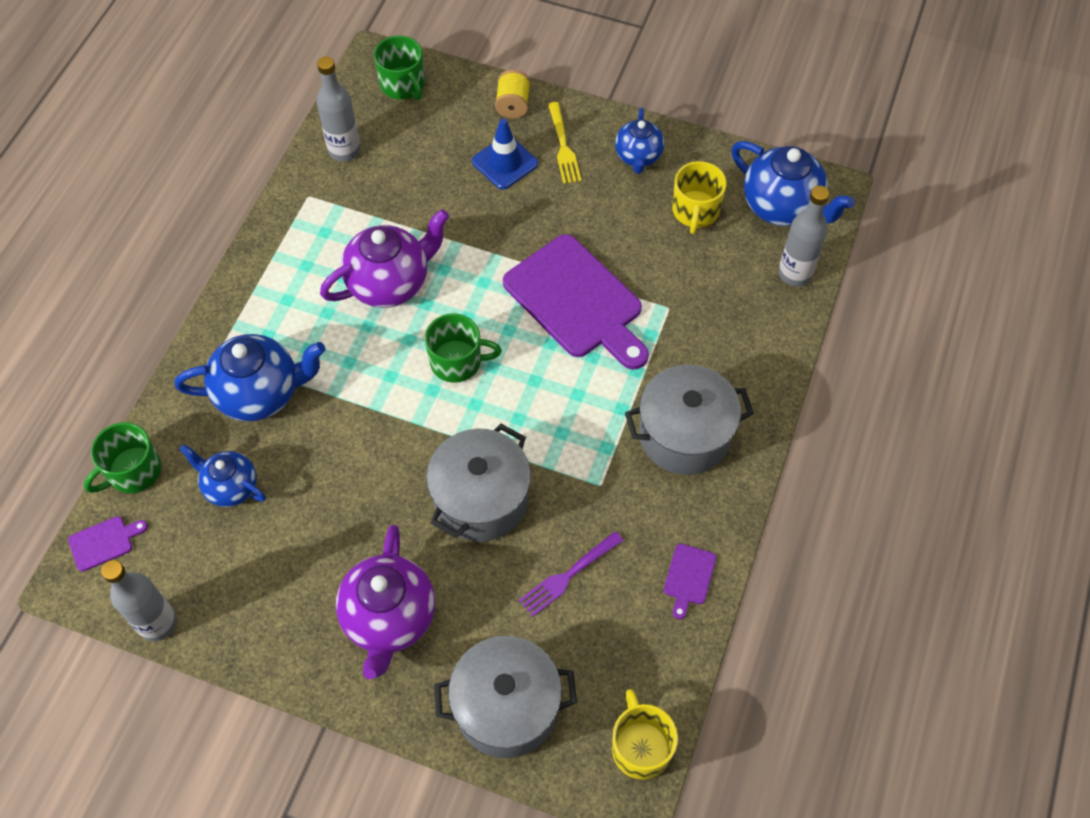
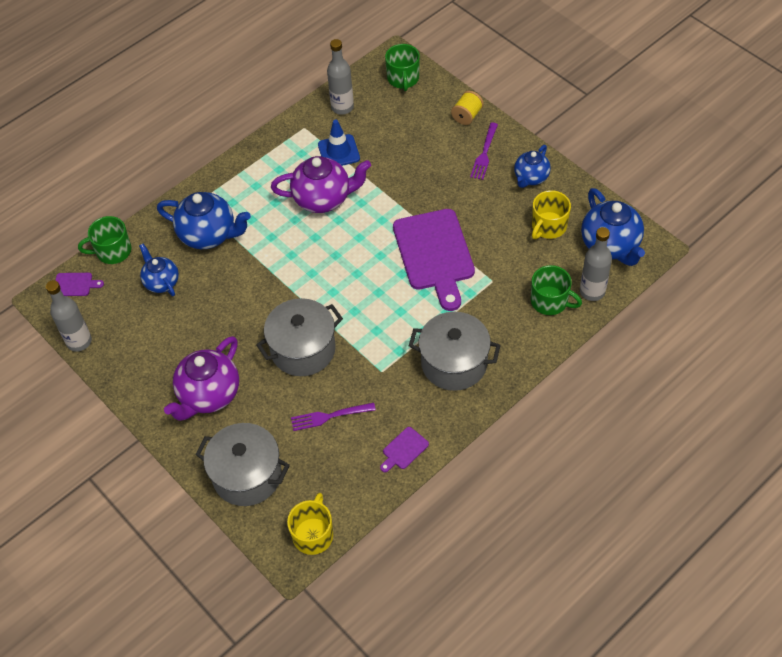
camera: 30 degrees right, 5 degrees down
(457, 361) = (337, 262): green mug -> green mug (550, 301)
(505, 162) = (440, 150): blue traffic cone -> blue traffic cone (338, 151)
(563, 146) = (484, 153): yellow fork -> purple fork

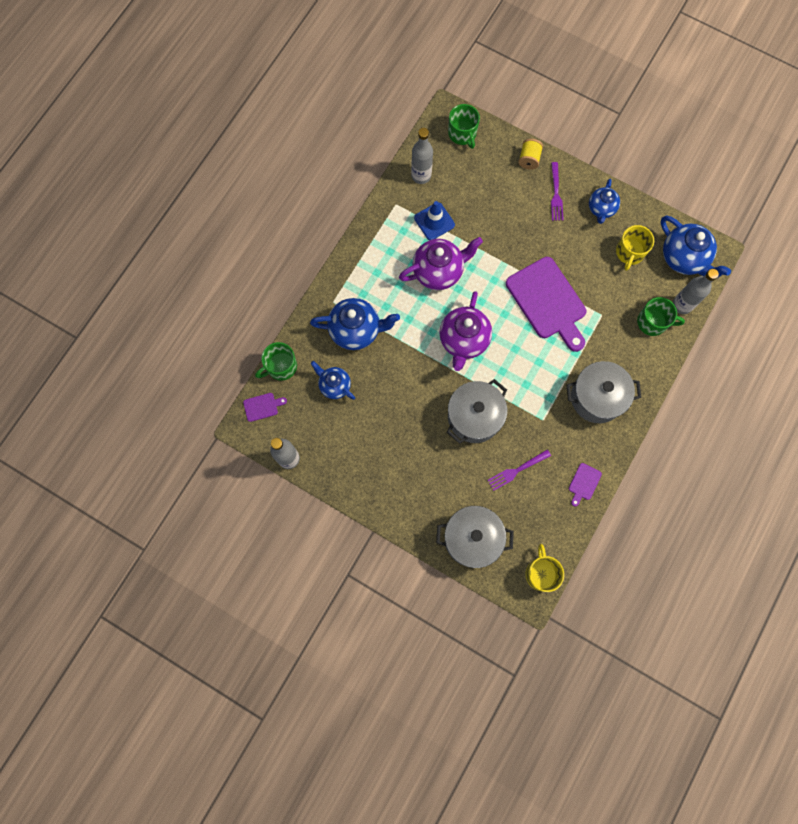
camera: 20 degrees left, 20 degrees up
(209, 395) = (415, 478): purple teapot -> purple teapot (463, 340)

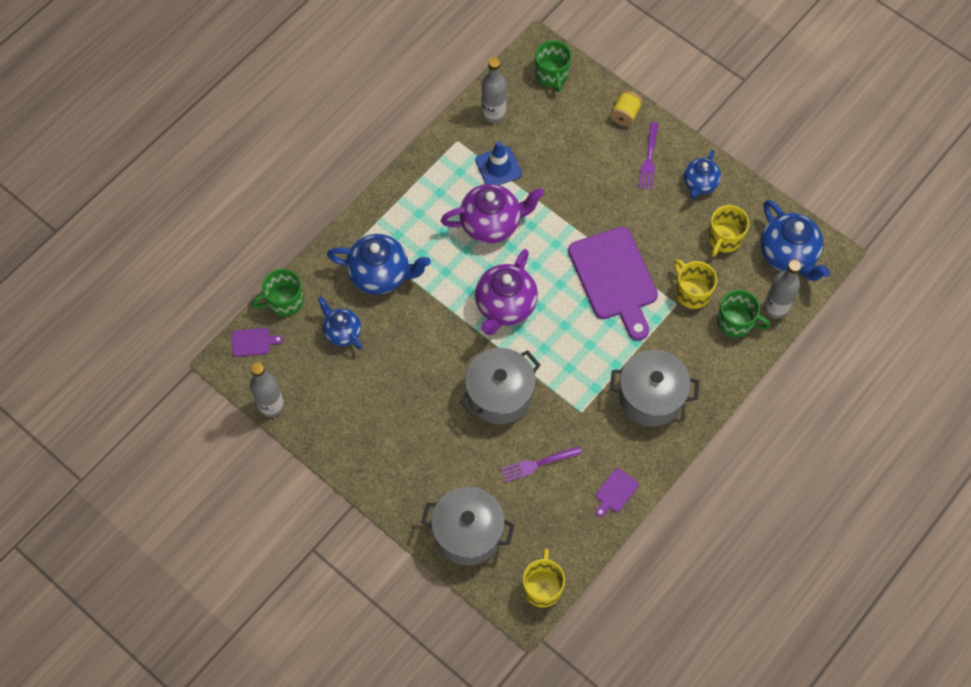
camera: 10 degrees right, 10 degrees down
(612, 303) = (692, 292): none -> yellow mug

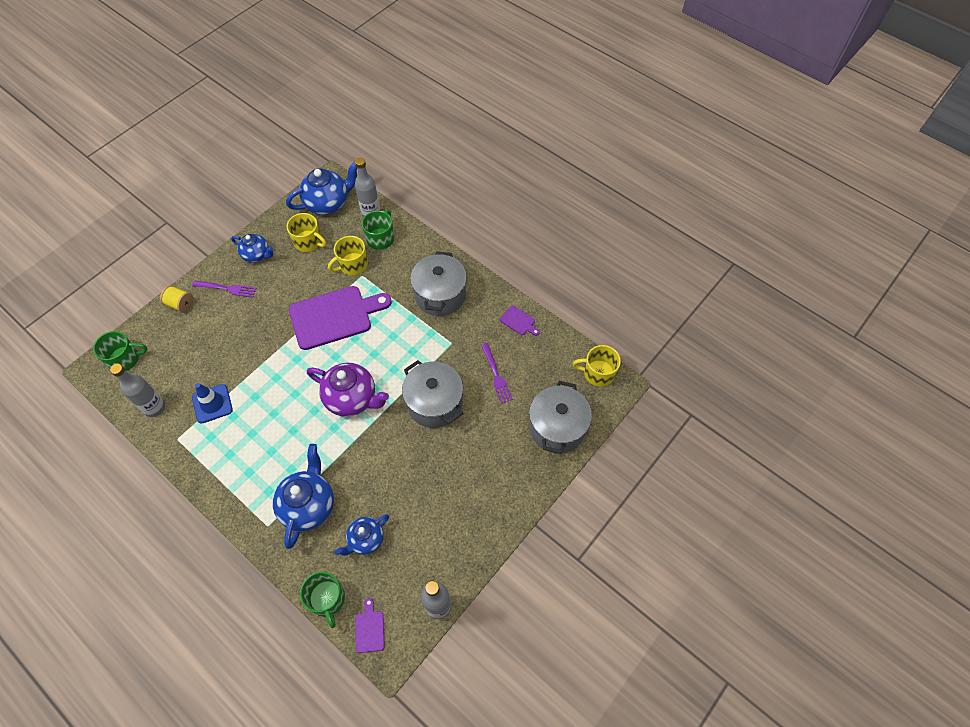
camera: 90 degrees left, 5 degrees down
(491, 224) = (269, 409): purple teapot -> none

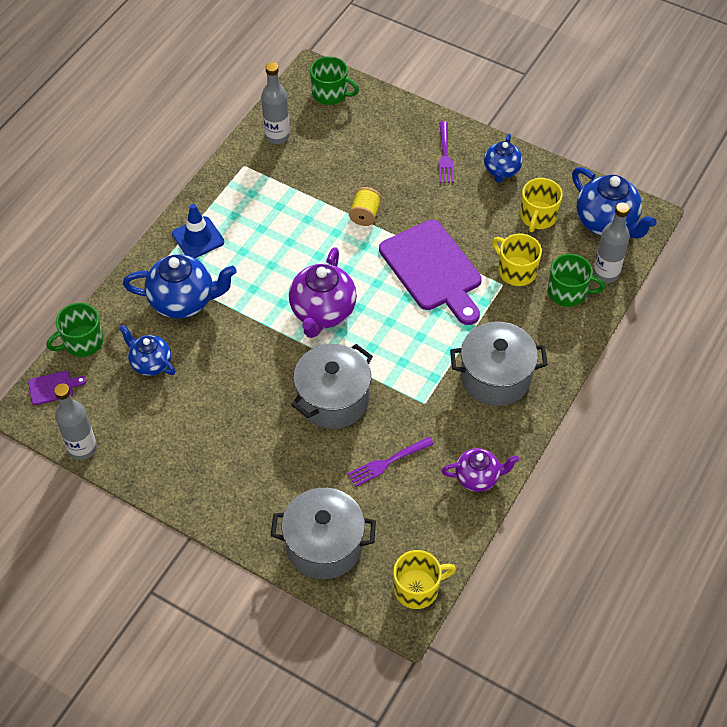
camera: 80 degrees right, 5 degrees down
(125, 359) = (330, 93): green mug -> green mug turned 45 degrees counterclockwise
(180, 304) = (412, 119): yellow spool -> yellow spool (365, 215)
(212, 403) = (291, 183): blue traffic cone -> blue traffic cone (198, 238)
(519, 321) = (478, 477): purple cutting board -> purple teapot
(598, 373) = (417, 588): yellow mug -> yellow mug turned 75 degrees clockwise

